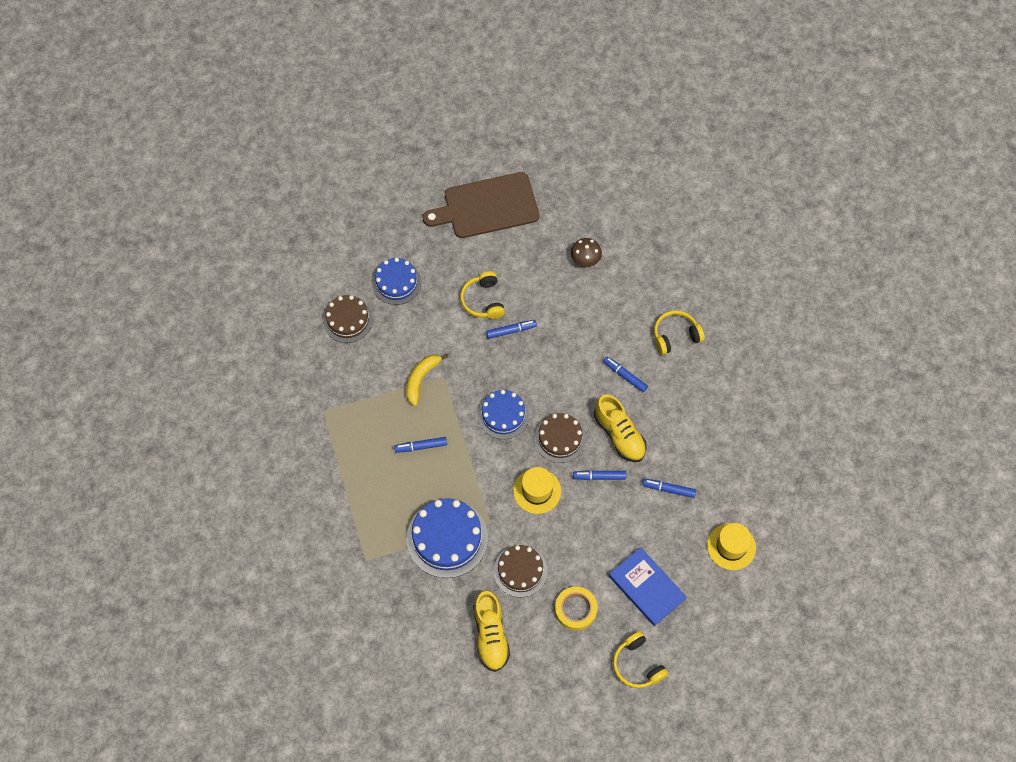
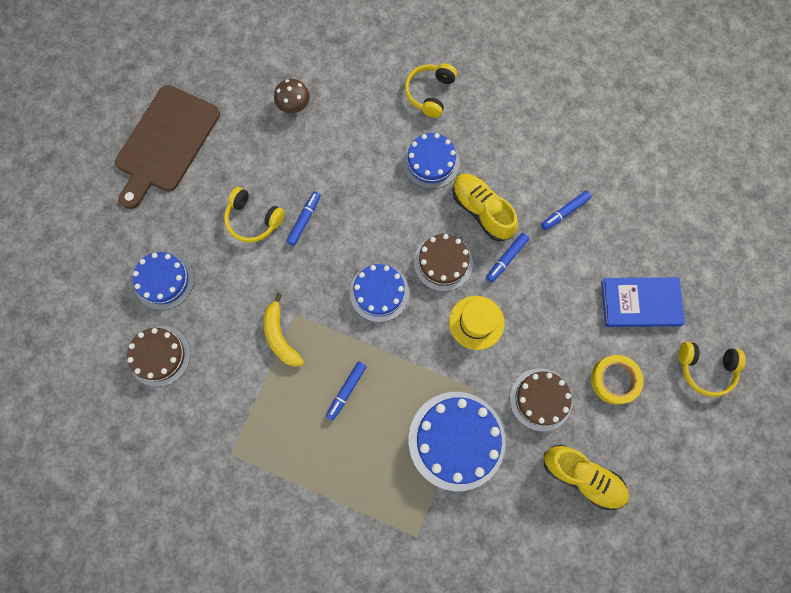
camera: 50 degrees left, 10 degrees up
(619, 435) = (481, 211): yellow shoe -> yellow shoe turned 135 degrees counterclockwise
(625, 376) = (431, 162): blue marker -> blue cake
(731, 546) = (655, 205): yellow hat -> none

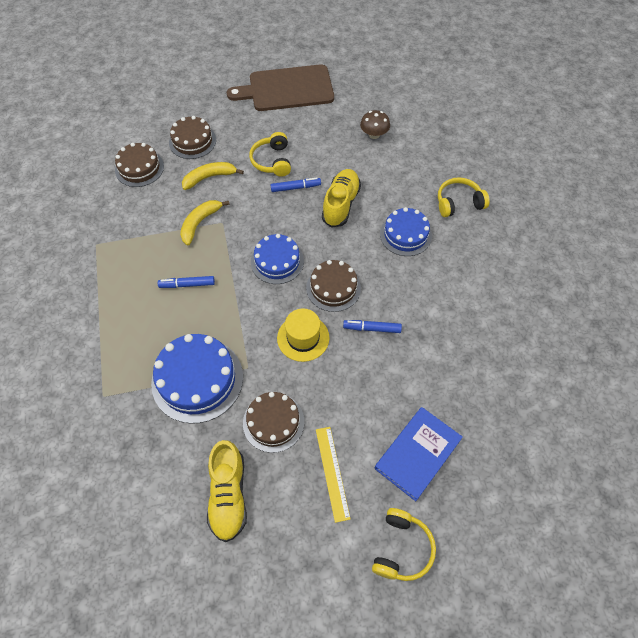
camera: 55 degrees right, 15 degrees down
(164, 280) = (192, 141): blue cake -> brown cake
(228, 293) = (209, 177): none -> yellow banana
(481, 211) = (396, 289): yellow shoe -> yellow shoe (341, 204)
(564, 212) = (447, 347): blue marker -> none
(614, 380) = (332, 472): yellow tape -> yellow ruler
(640, 303) = (417, 454): blue book -> blue book turned 75 degrees clockwise
(705, 368) = (402, 548): yellow headphones -> yellow headphones turned 135 degrees counterclockwise

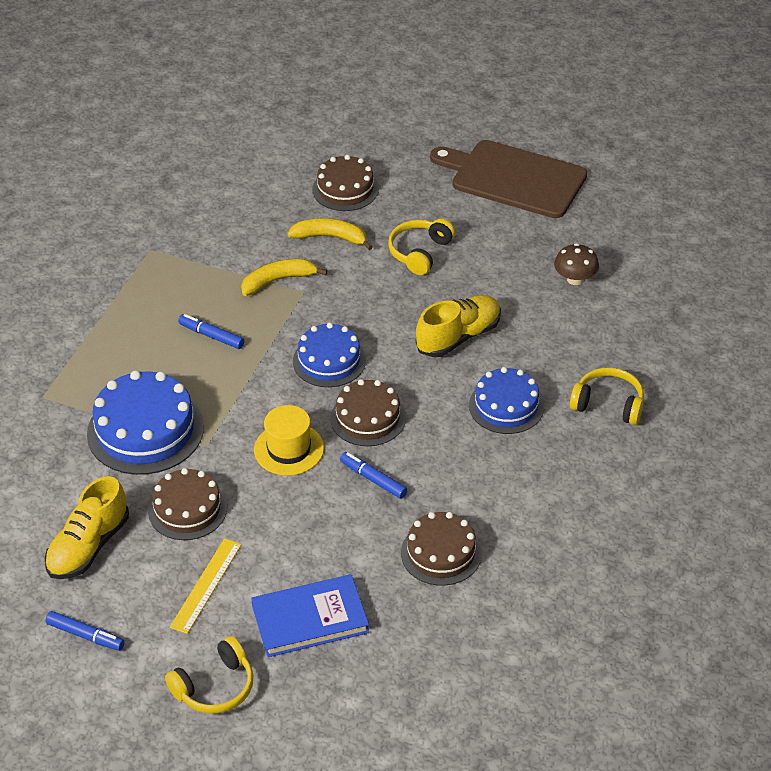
camera: 35 degrees right, 15 degrees down
(139, 168) = (261, 192): brown cake -> brown cake (441, 553)
(295, 187) = (421, 294): blue marker -> blue marker (85, 635)

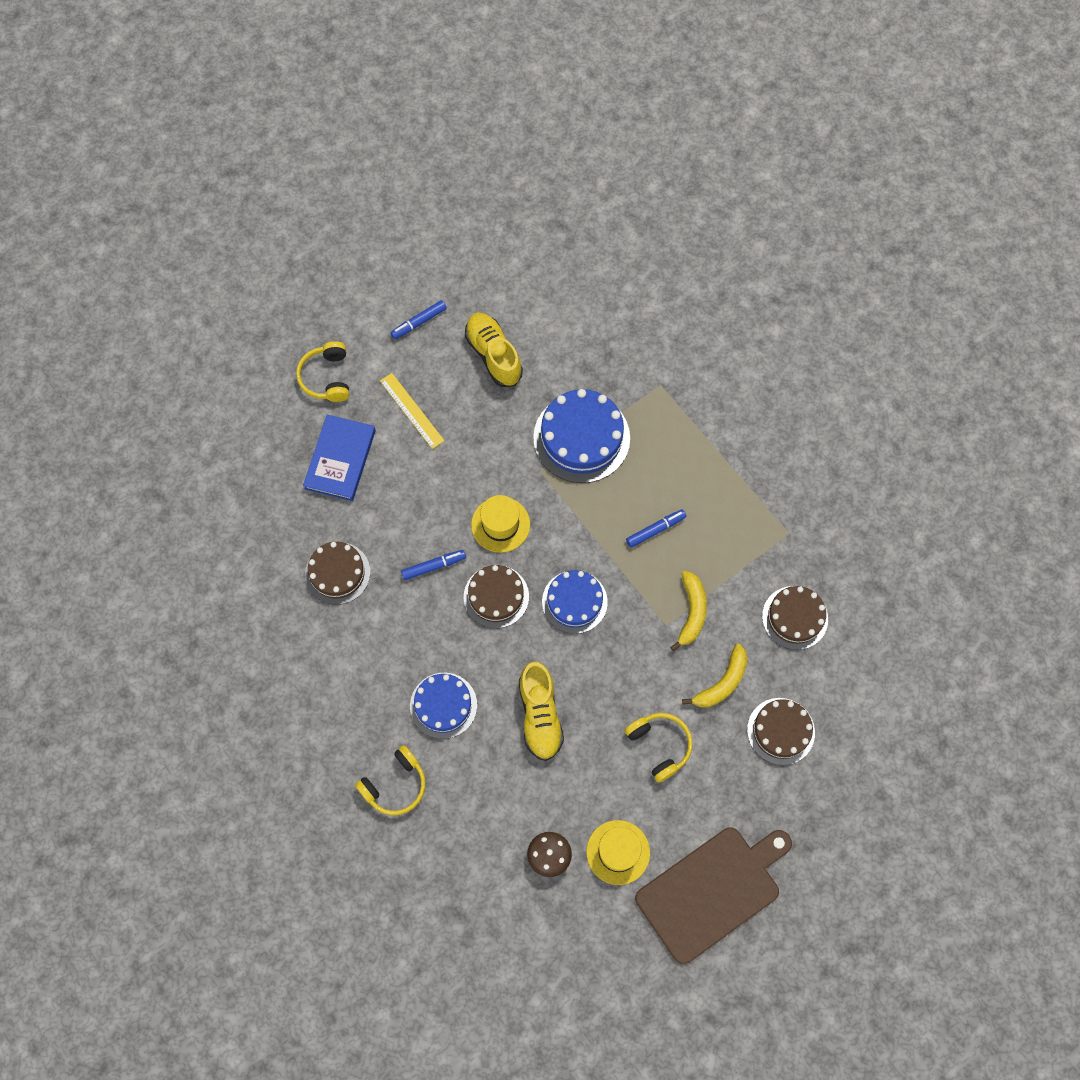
camera: 120 degrees right, 25 degrees up
(187, 509) = (487, 430): brown cake -> brown cake (795, 617)
(533, 241) = (618, 852): none -> yellow hat

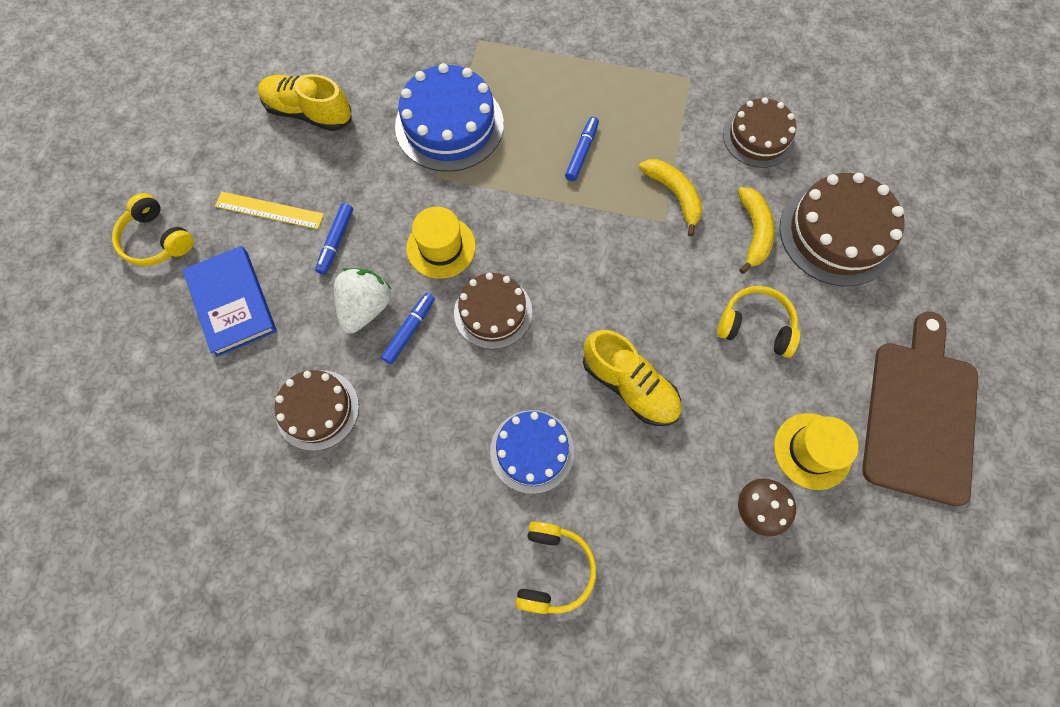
camera: 40 degrees left, 0 degrees up
(419, 322) = (213, 133): blue marker -> blue marker (336, 241)
(419, 528) = (365, 307): none -> white strawberry
(574, 602) = (568, 262): blue cake -> none
(781, 731) = (837, 233): brown cake -> brown cake, size x1.54

